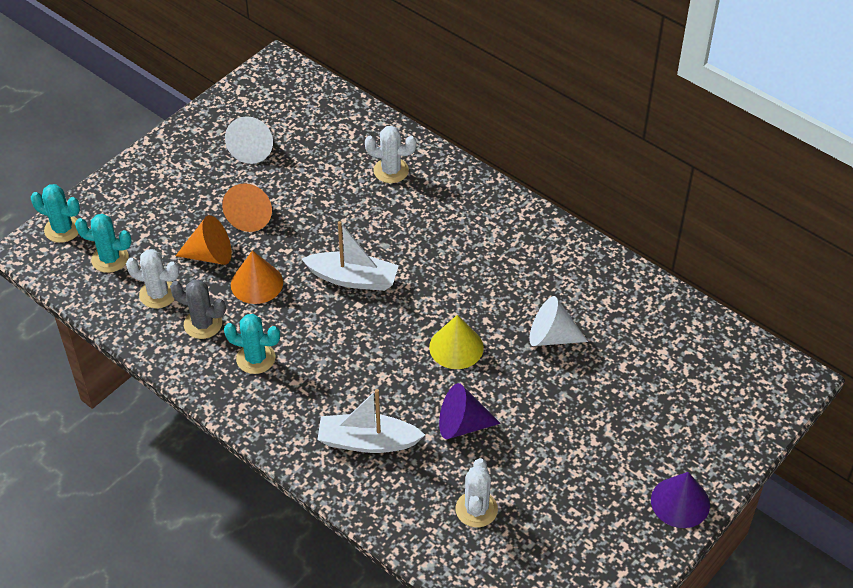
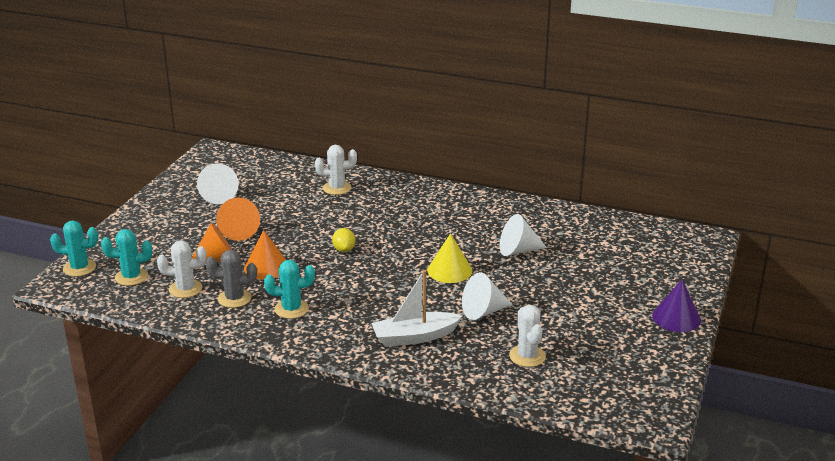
camera: 20 degrees left, 20 degrees down
(353, 279) = (344, 249): white boat -> yellow lemon
(462, 425) = (483, 311): purple cone -> white cone

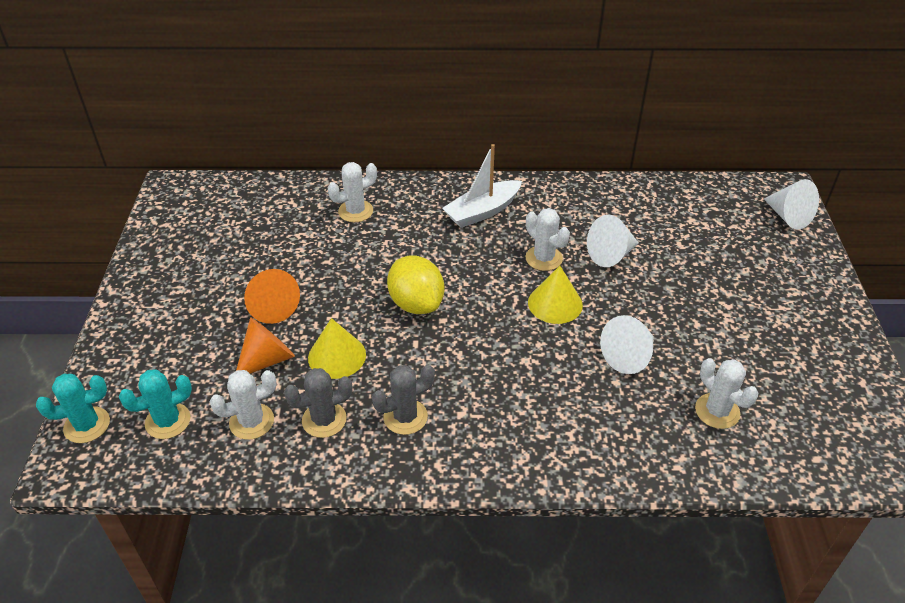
camera: 20 degrees left, 15 degrees up
(219, 196) = (216, 257): white cone -> white cone (788, 216)
(266, 267) = (337, 356): orange cone -> yellow cone
(291, 309) = (405, 417): turquoise cactus -> grey cactus
(344, 249) = (416, 303): yellow lemon -> yellow lemon, size x1.87
(414, 337) = (576, 419): white boat -> white boat (482, 211)
(461, 242) = (544, 258): none -> white cactus
(676, 318) = (830, 308): purple cone -> none

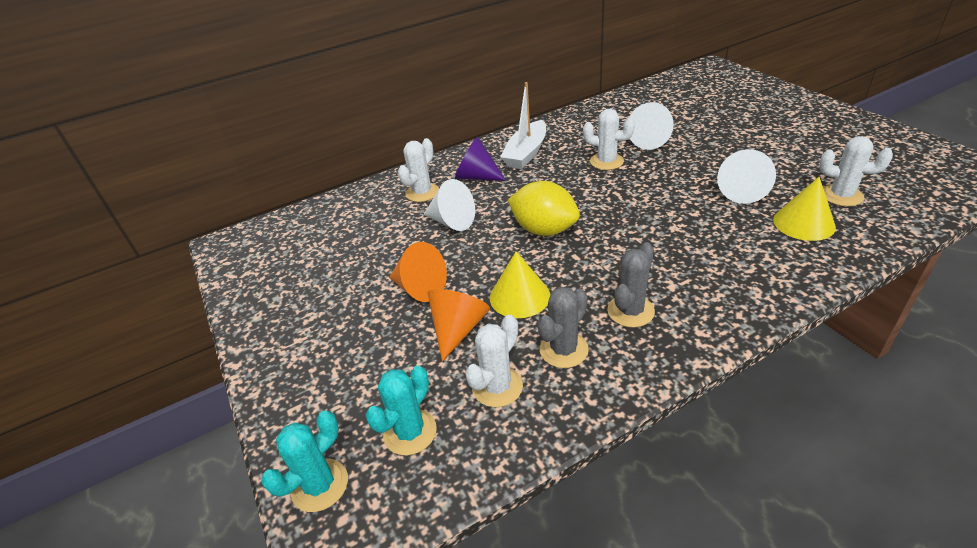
camera: 25 degrees left, 5 degrees down
(415, 217) = (476, 177): none -> purple cone
(555, 303) = (649, 184): yellow cone -> yellow cone (804, 223)
(788, 216) = (732, 78): white cone -> white cone (452, 221)

